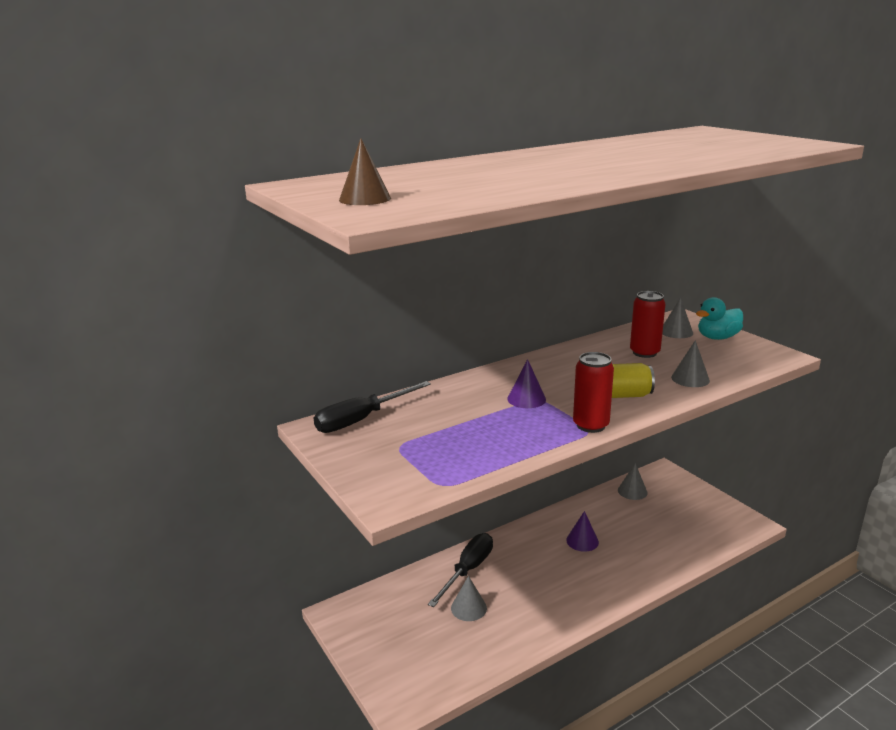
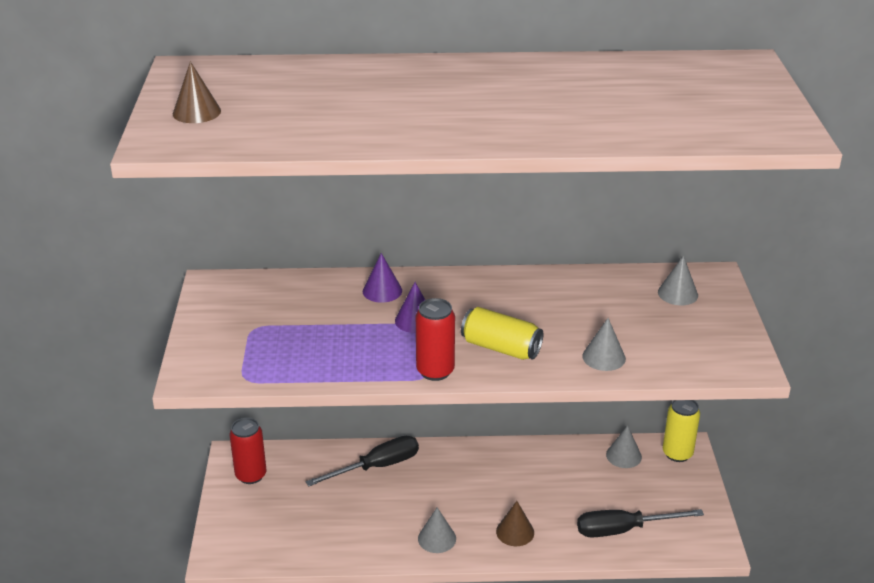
camera: 30 degrees right, 10 degrees up
(361, 419) = (254, 289): black screwdriver -> black screwdriver (623, 530)
(468, 608) = (344, 501): grey cone -> grey cone (437, 538)
(582, 541) = (512, 485): purple cone -> purple cone (382, 291)
(619, 572) = (515, 532): none -> brown cone
(644, 353) = (603, 308): red can -> red can (251, 475)
(663, 477) = (677, 453): none -> yellow can
(717, 337) = (713, 317): turquoise duck -> none

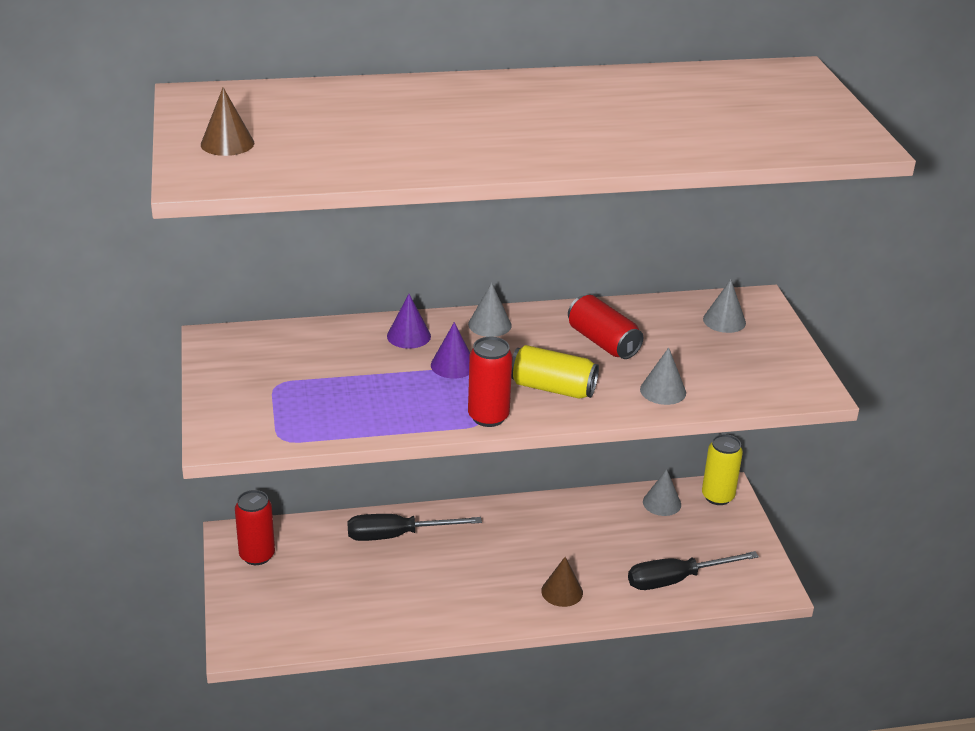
camera: 10 degrees left, 0 degrees up
(377, 467) = (397, 535): black screwdriver -> black screwdriver turned 150 degrees counterclockwise
(437, 538) = (479, 605): grey cone -> grey cone (489, 324)
(558, 307) = (603, 342): none -> red can

